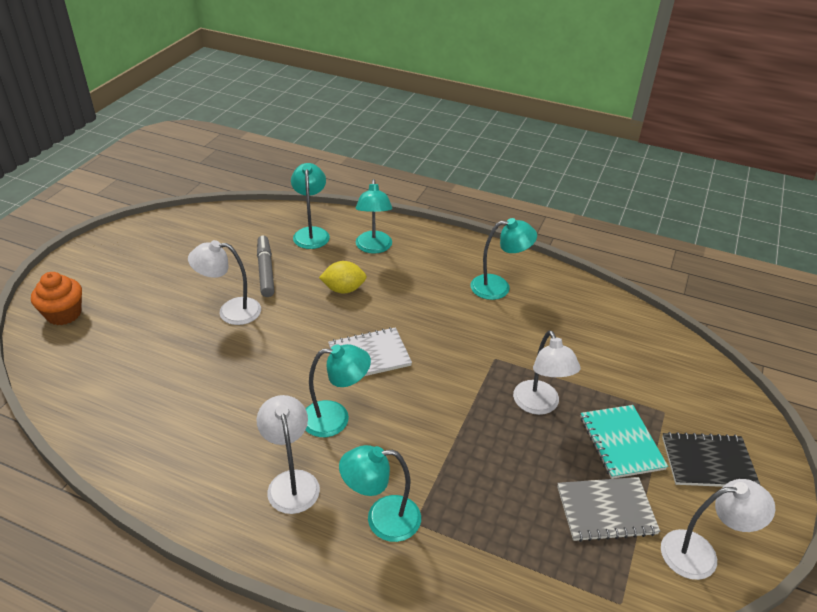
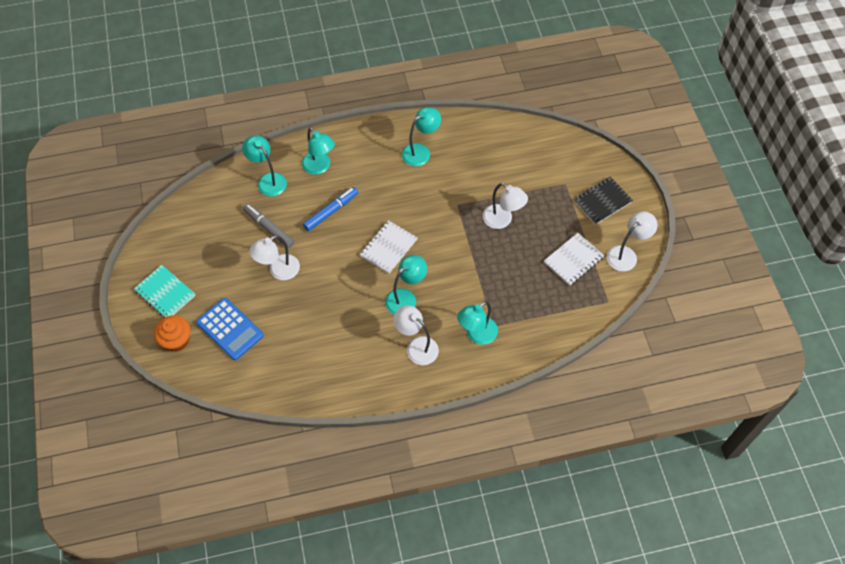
camera: 35 degrees left, 20 degrees up
(122, 334) = (230, 329): none -> blue calculator
(343, 289) = (331, 211): yellow lemon -> blue marker
(606, 510) = (573, 260): grey notebook -> white notebook
(621, 442) = (556, 217): turquoise notebook -> turquoise notebook (165, 293)

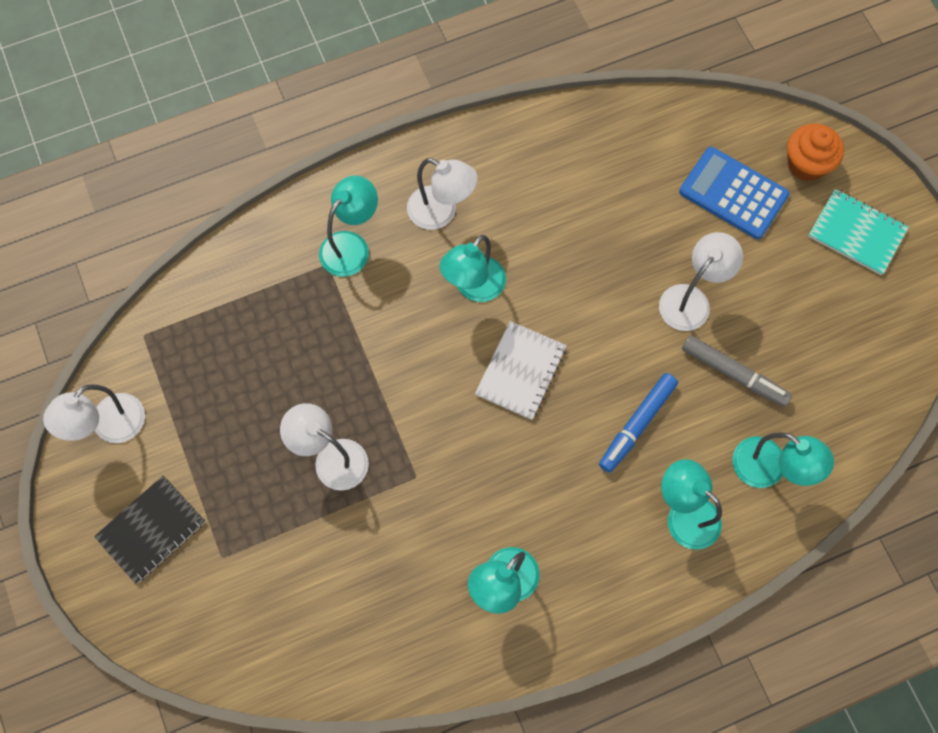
camera: 170 degrees right, 10 degrees up
(573, 260) = (202, 401): white notebook -> none

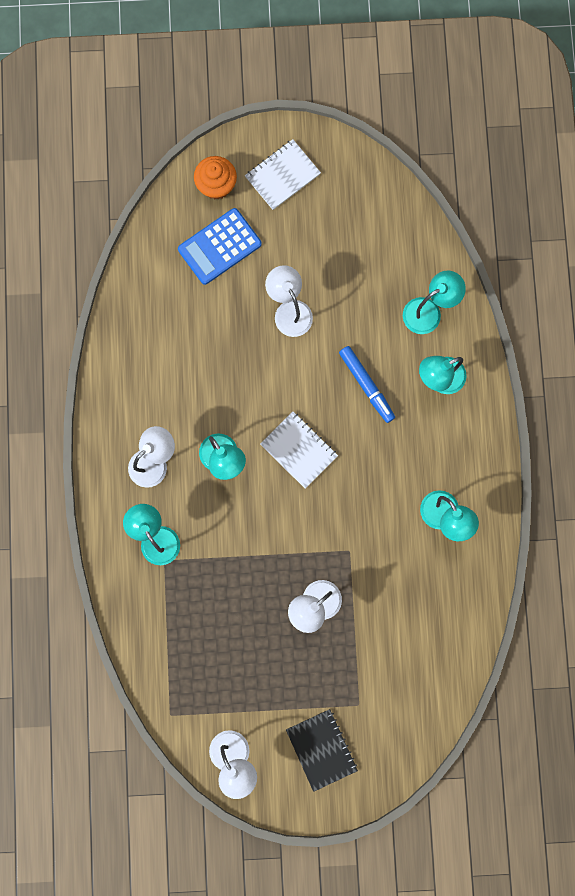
camera: 70 degrees left, 10 degrees up
(734, 374) = (354, 305): grey marker -> none
(856, 233) = (282, 175): turquoise notebook -> white notebook

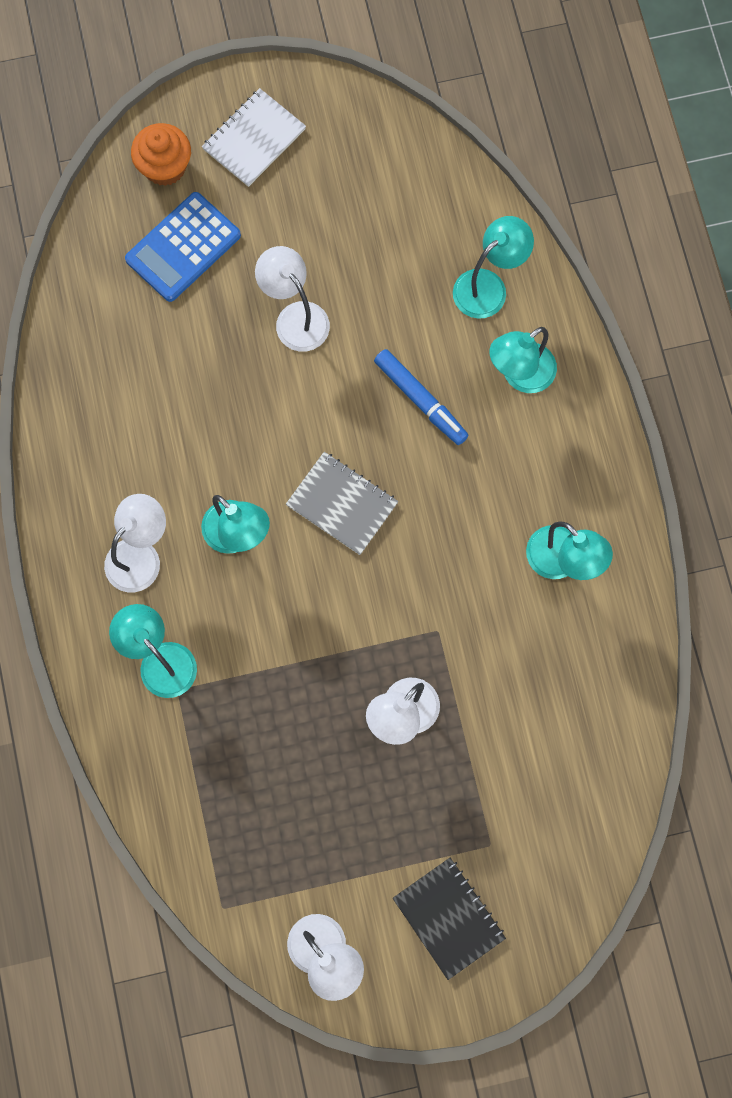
camera: 10 degrees left, 5 degrees down
(299, 450) = (342, 504): white notebook -> grey notebook

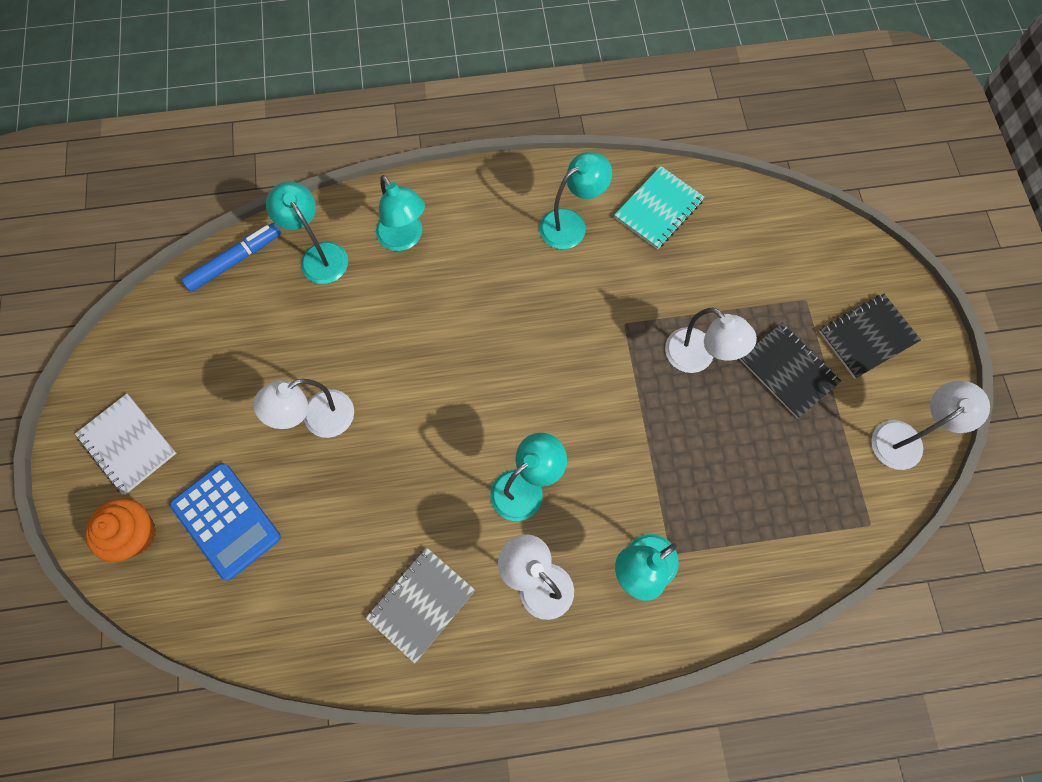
camera: 85 degrees left, 5 degrees down
(342, 504) = (504, 392): grey notebook -> grey notebook (421, 604)
(396, 820) = (788, 371): none -> black notebook
(420, 400) = (415, 319): blue marker -> blue marker (235, 261)
(595, 665) = (658, 209): none -> turquoise notebook

